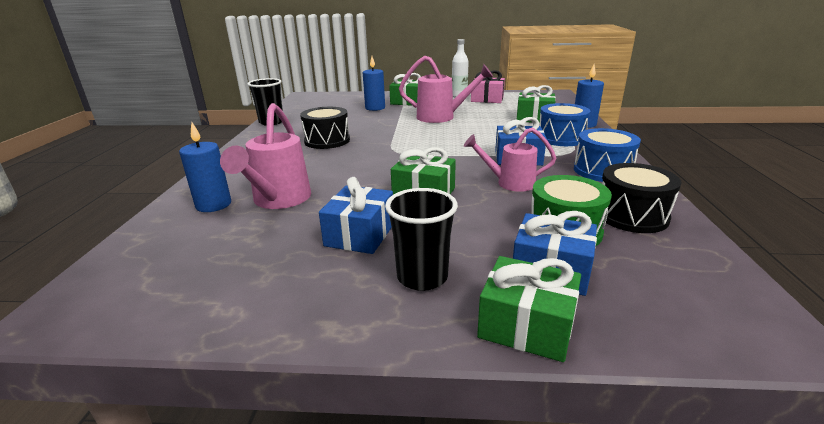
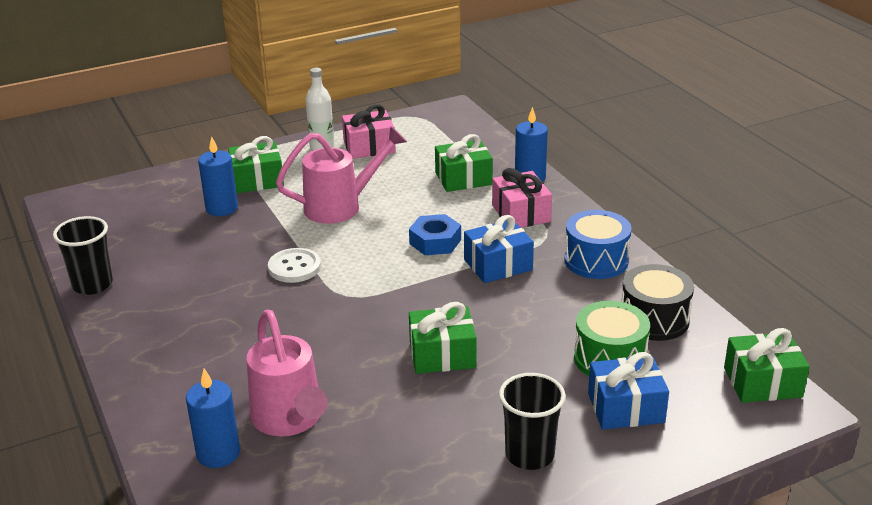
camera: 30 degrees left, 5 degrees up
(327, 141) = (230, 301): black drum -> none
(360, 234) = (429, 431): blue gift -> none
(382, 135) = (294, 267): none -> white button
(484, 140) = (435, 242): none -> blue nut
(509, 183) = (518, 310): pink watering can -> none
(526, 325) = (640, 466): green gift -> green gift (762, 382)
(561, 138) = (521, 213): blue drum -> pink gift

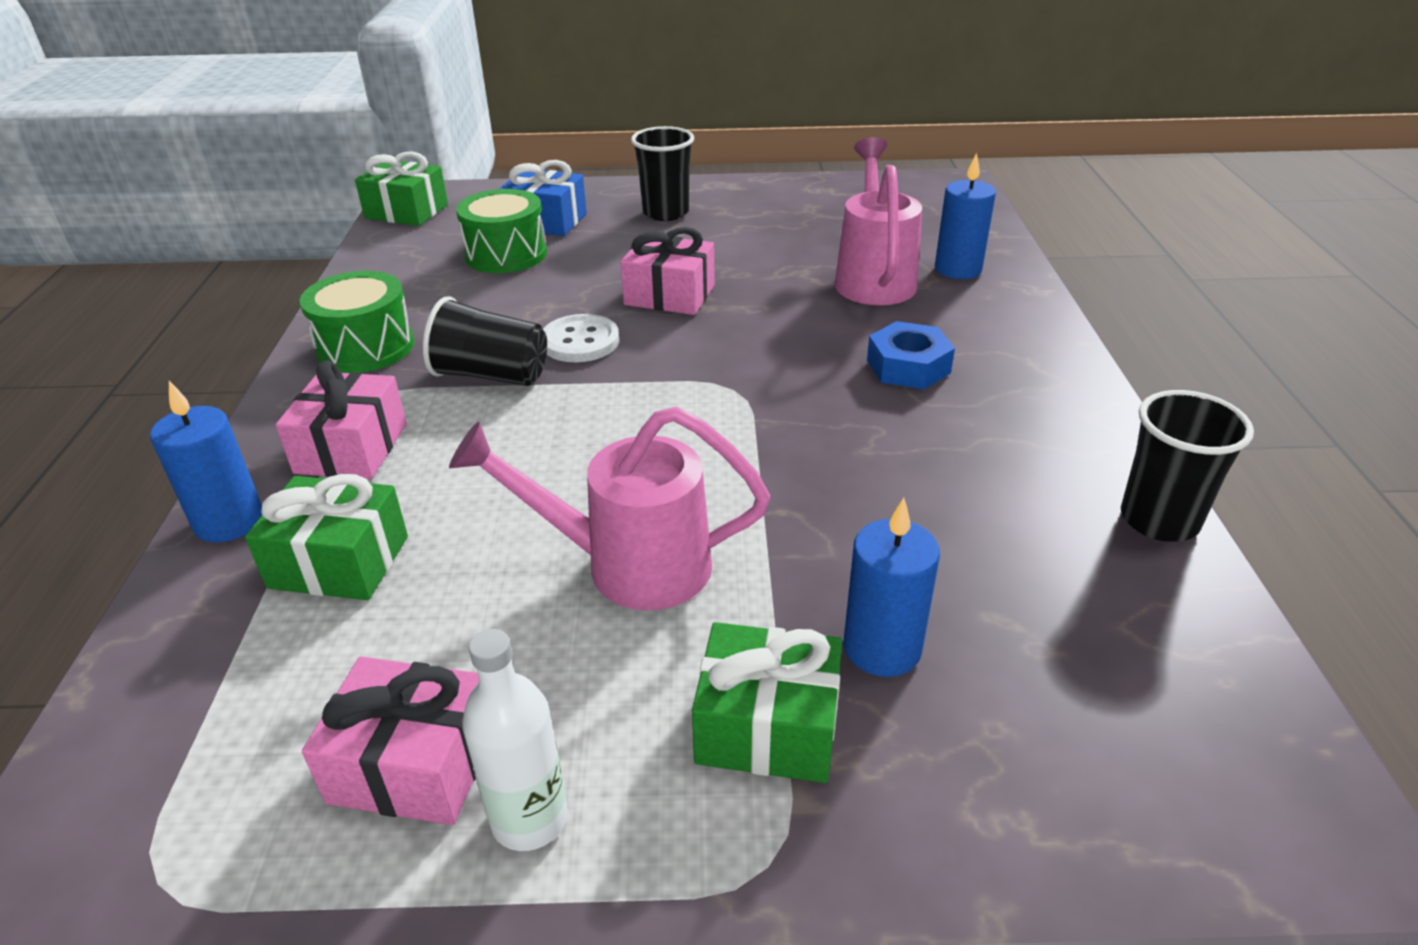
camera: 155 degrees left, 5 degrees up
(294, 267) = (787, 454): white button -> white button (580, 341)
(435, 242) = (536, 436): blue nut -> blue nut (908, 366)
(442, 355) = (669, 295): green gift -> pink gift
(498, 265) = (491, 375): blue gift -> black cup
(596, 260) = (365, 347): blue drum -> green drum
(654, 319) = (410, 274): black drum -> none

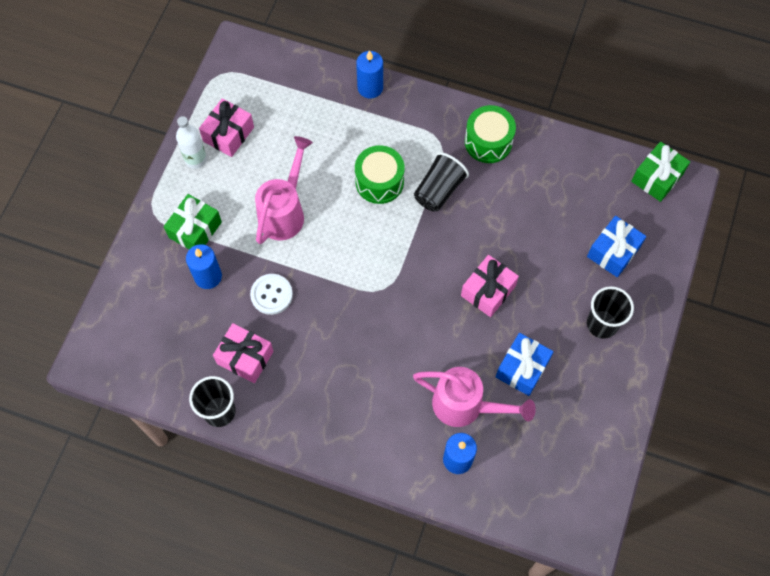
camera: 110 degrees right, 30 degrees up
(339, 562) = (330, 121): green gift -> none
(351, 448) = (402, 130): pink gift -> pink gift (245, 357)
(506, 254) = (572, 221): green drum -> green drum (379, 182)
(580, 341) = (455, 235): white button -> white button (271, 295)
(777, 250) = (522, 368): none -> blue gift
(908, 366) = (368, 375): blue nut -> none

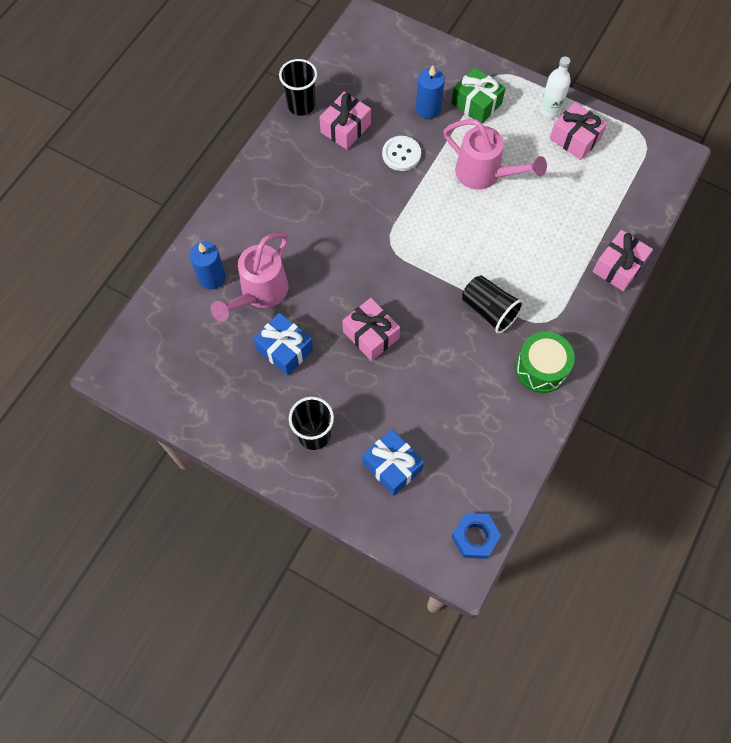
camera: 100 degrees right, 0 degrees up
(370, 88) = (618, 267): blue candle -> pink gift
(379, 182) = (506, 258): green drum -> none
(657, 177) = (475, 537): green gift -> blue nut

